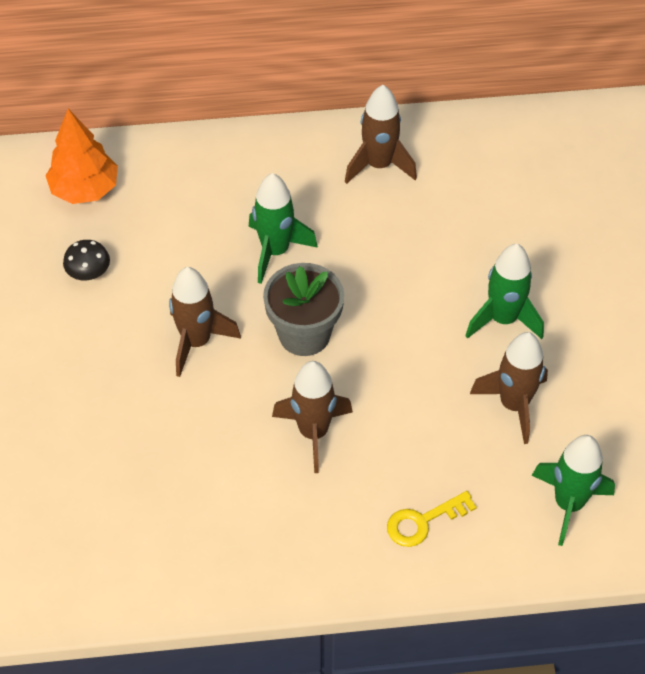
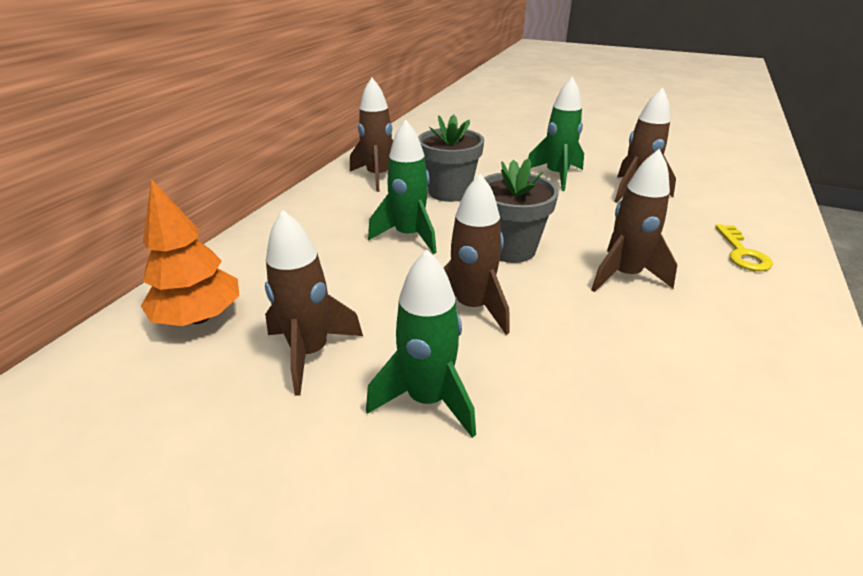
camera: 60 degrees left, 20 degrees down
(89, 273) = (310, 352): black mushroom -> brown rocket
(387, 240) = (449, 192): none -> grey flower pot
(568, 504) = (733, 197): green rocket -> green rocket (427, 399)

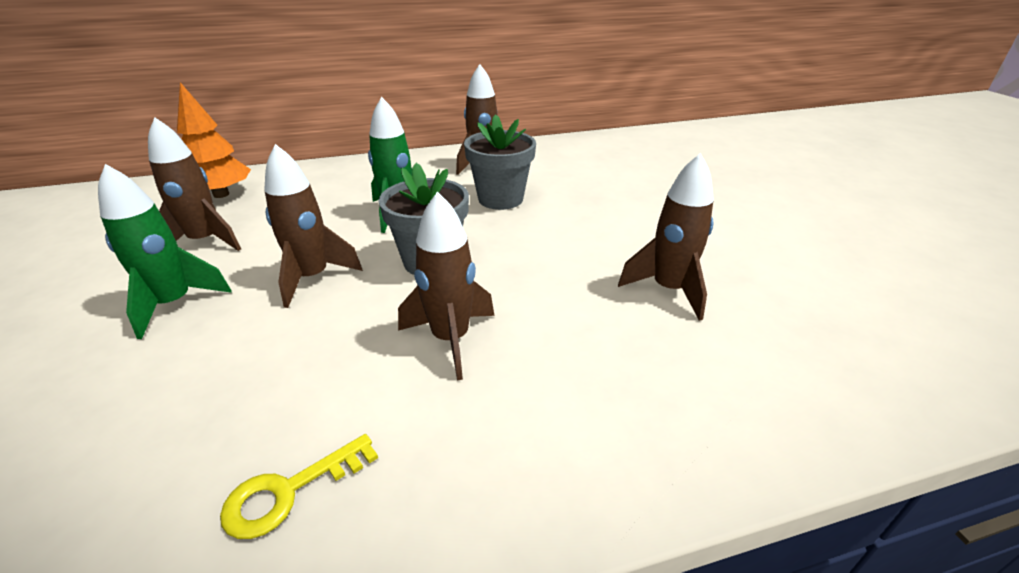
camera: 50 degrees right, 0 degrees up
(556, 176) = (624, 233): green rocket -> none
(742, 253) = (617, 417): yellow key -> yellow key (289, 491)

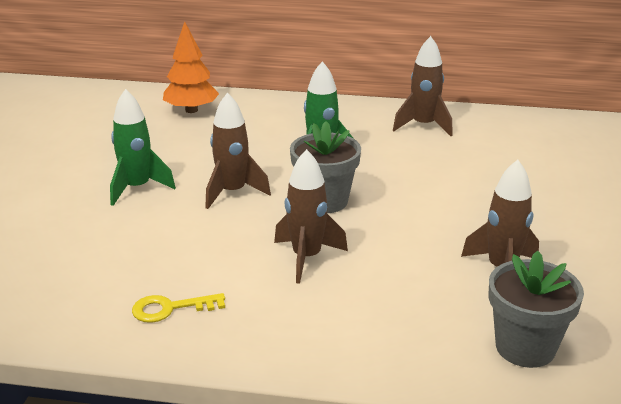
camera: 25 degrees right, 5 degrees down
(205, 241) = (169, 147): brown rocket -> none
(500, 199) = (416, 162): grey flower pot -> grey flower pot (525, 347)

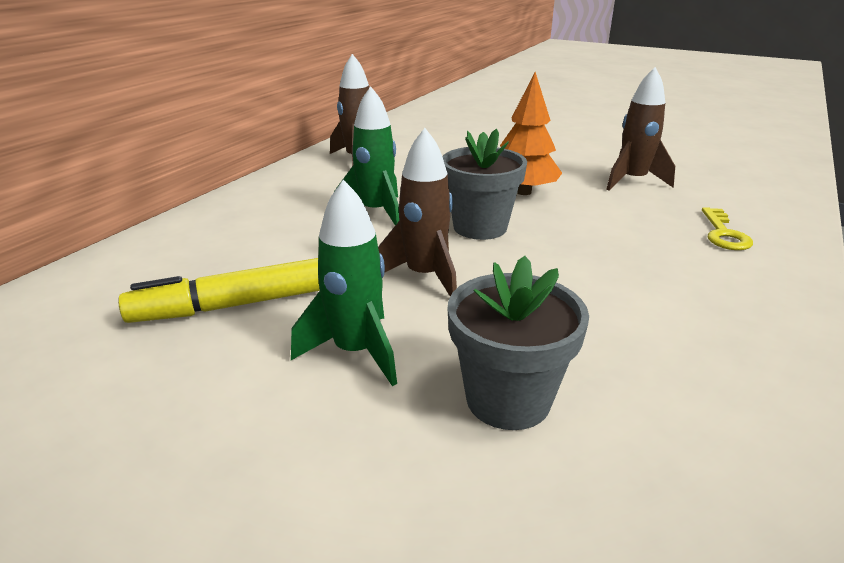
camera: 70 degrees left, 0 degrees up
(169, 144) = (236, 305): none -> yellow marker
(170, 309) = (704, 362): yellow key -> yellow key (724, 234)
(191, 110) = (146, 272): orange tree -> orange tree (523, 192)
(306, 258) = (596, 255): brown rocket -> none
(525, 347) = (746, 196): grey flower pot -> grey flower pot (508, 399)

